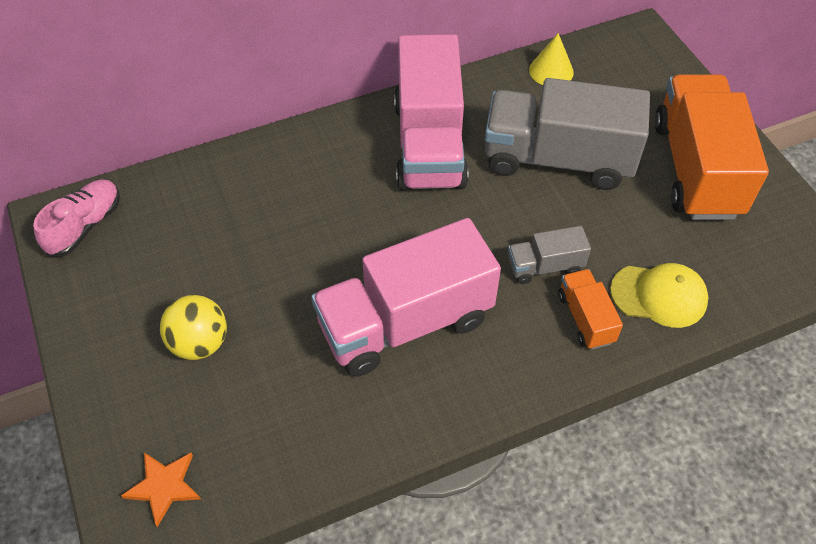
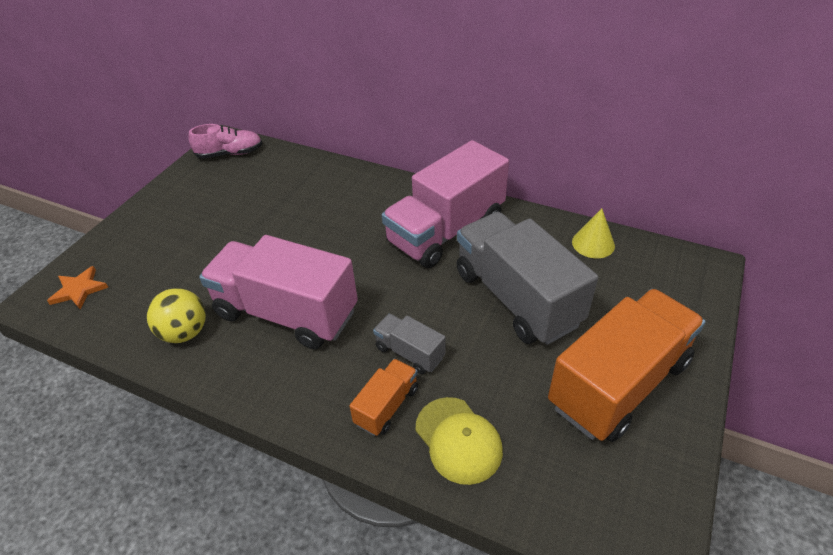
camera: 50 degrees right, 10 degrees down
(200, 343) = (189, 240): yellow ball -> yellow ball (185, 332)

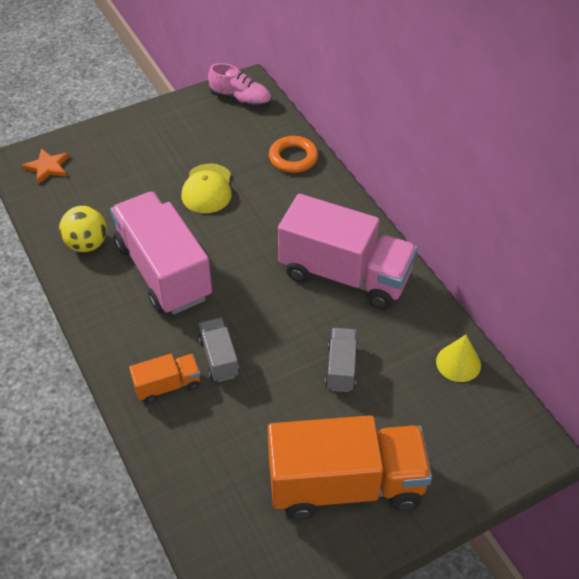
camera: 35 degrees right, 5 degrees up
(317, 173) = (293, 158): none -> orange ring
(446, 231) = (345, 275): pink truck -> pink truck turned 150 degrees counterclockwise
(458, 440) = (191, 441): yellow cap -> yellow cap (207, 189)
(516, 298) = (341, 368): grey truck -> grey truck, size x0.46

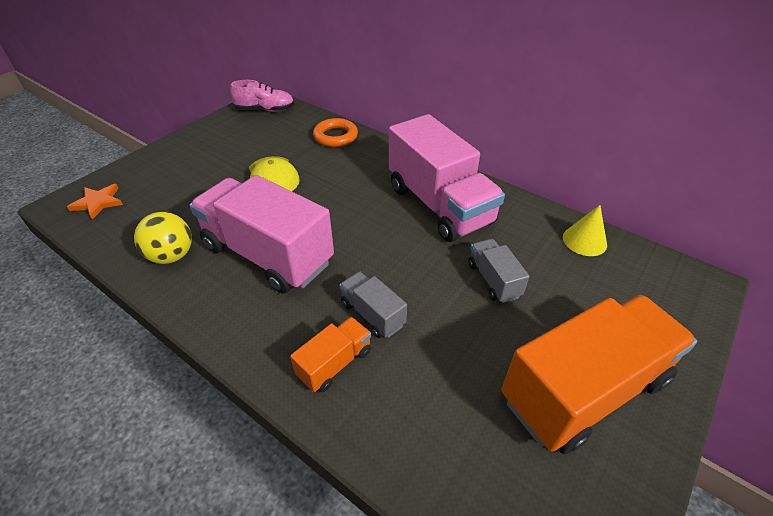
camera: 25 degrees left, 5 degrees down
(345, 275) = (439, 205): pink truck -> pink truck turned 60 degrees clockwise

